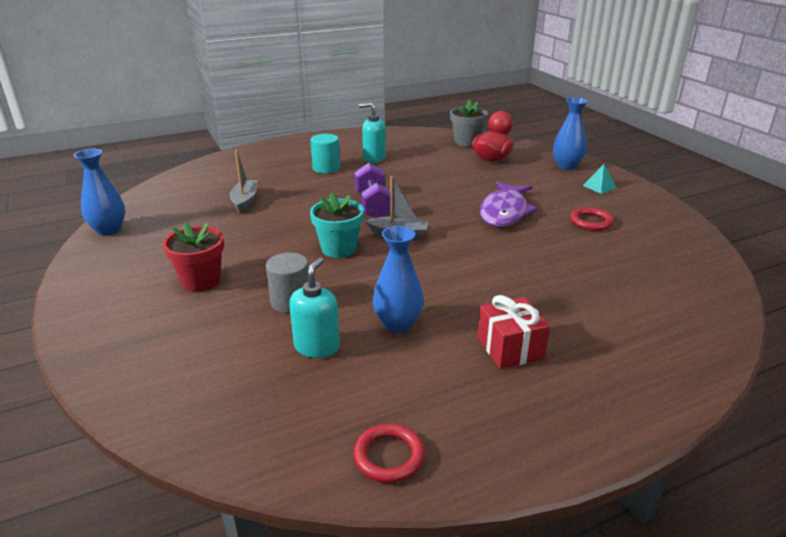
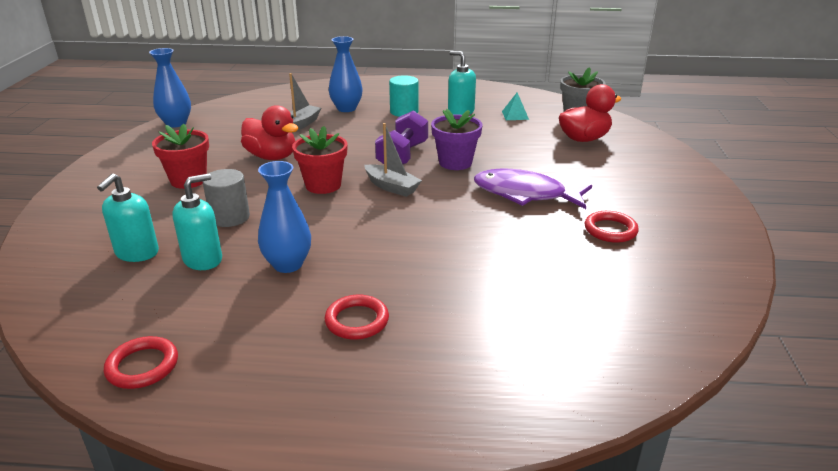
camera: 30 degrees right, 0 degrees up
(242, 363) = (137, 253): none -> turquoise soap dispenser
(257, 237) = (272, 157): none -> red duck
(339, 249) = (323, 185): turquoise flower pot -> red flower pot
(423, 201) = (455, 162): none -> purple flower pot
(504, 212) = (525, 194): purple fish -> purple fish turned 60 degrees clockwise
(510, 348) = (357, 320): red gift -> red ring
(566, 166) = (663, 165): blue vase -> blue vase (346, 108)
(599, 186) = (674, 196): turquoise pyramid -> turquoise pyramid (515, 115)

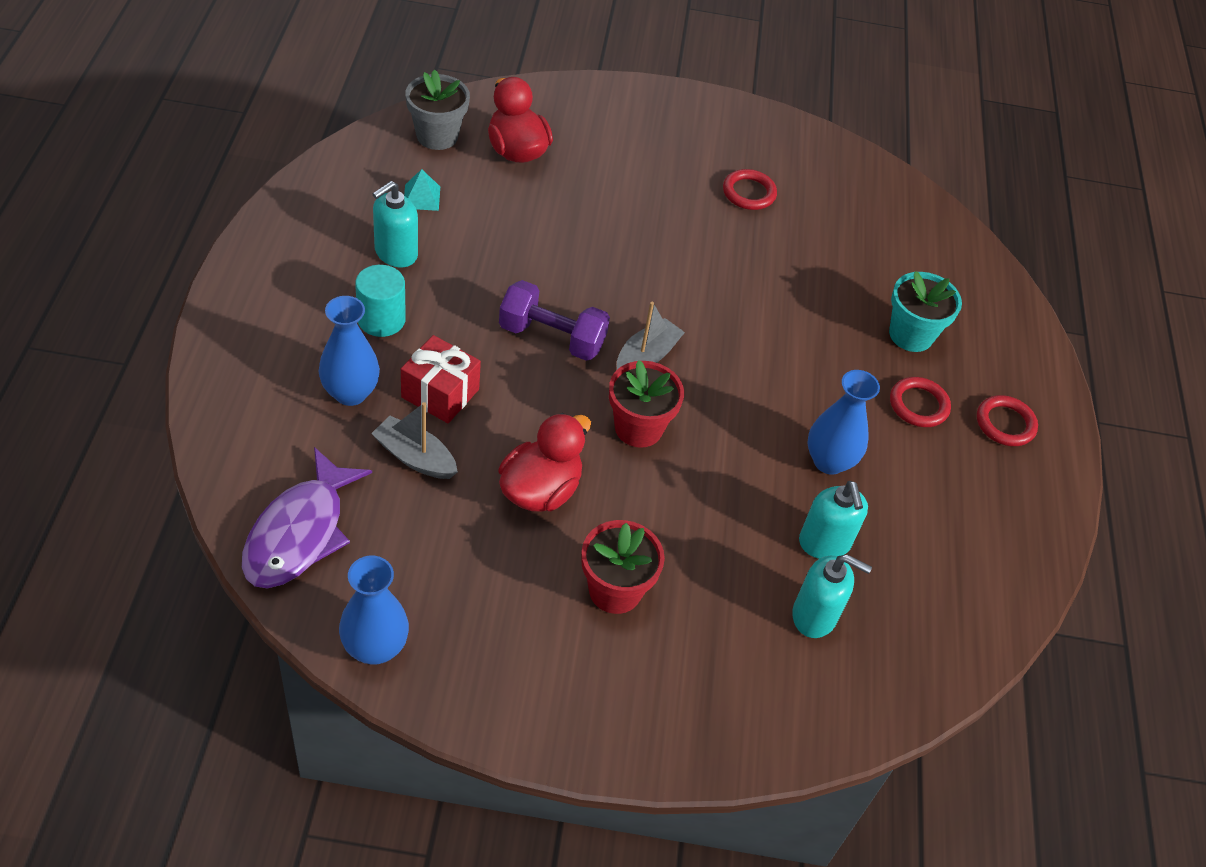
camera: 95 degrees left, 20 degrees up
(142, 366) = (1005, 568): red ring -> red ring (1005, 424)
(203, 259) = (824, 543): turquoise soap dispenser -> turquoise soap dispenser turned 150 degrees counterclockwise
(230, 217) = (725, 526): grey cylinder -> none
(348, 128) = (440, 393): none -> red gift
(455, 162) = (579, 286): purple flower pot -> none
(455, 321) = (911, 335): none -> turquoise flower pot
(525, 194) = (669, 238): purple fish -> purple fish (300, 532)

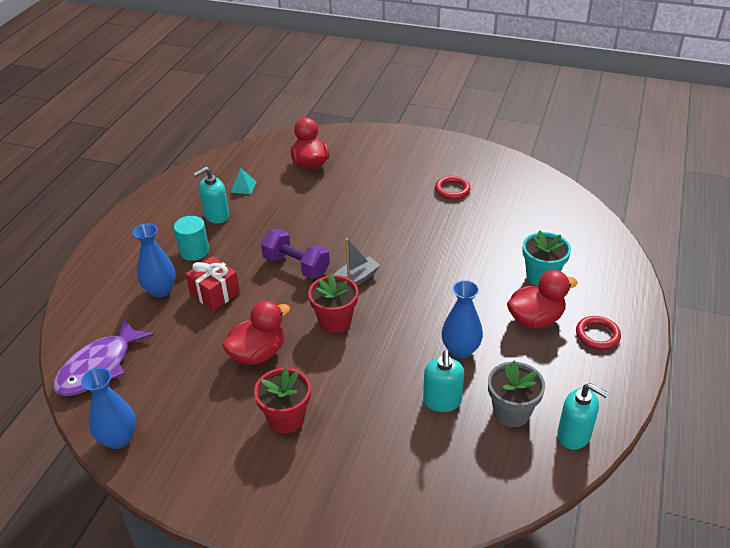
camera: 20 degrees right, 10 degrees down
(415, 457) = (186, 329): grey boat -> none
(437, 136) = (264, 155): grey flower pot -> grey flower pot (511, 412)
(814, 616) = (421, 447): turquoise soap dispenser -> turquoise soap dispenser (574, 435)
(918, 405) = (535, 319): red ring -> red duck

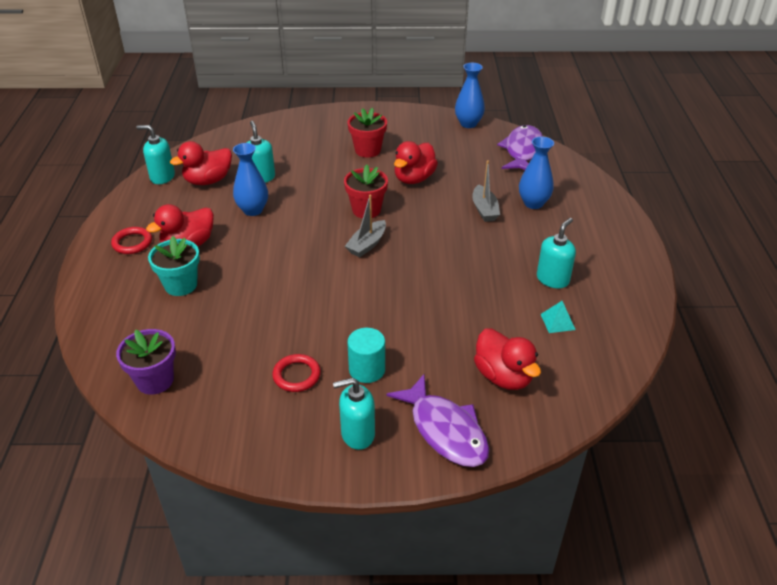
camera: 160 degrees right, 0 degrees up
(194, 251) = (538, 240): turquoise cylinder -> turquoise cylinder (367, 369)
(215, 294) = (484, 210): red gift -> grey boat
(296, 266) = (429, 246): purple dumbbell -> none
(367, 146) = (445, 430): none -> purple fish
(422, 153) = (357, 434): none -> turquoise soap dispenser
(511, 412) = (208, 181): grey flower pot -> red duck
(558, 206) = (155, 380): none -> purple flower pot

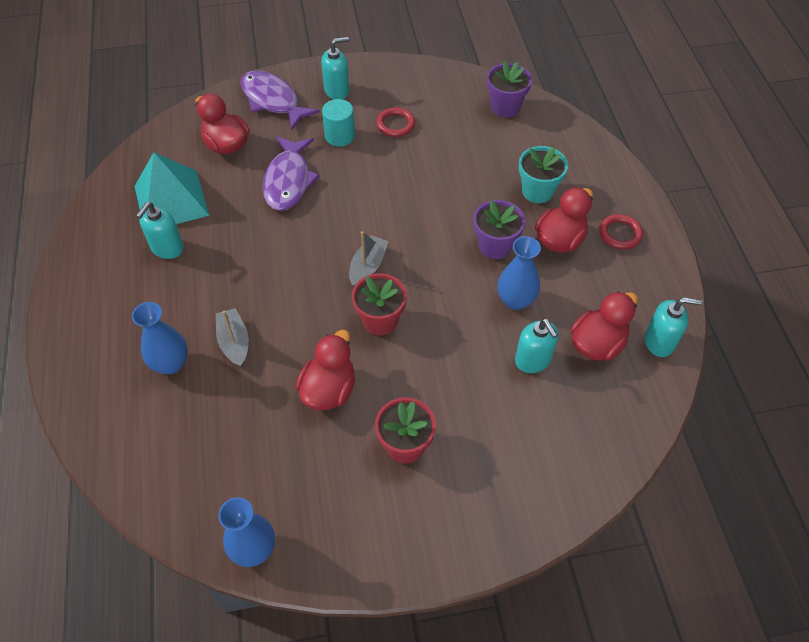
camera: 170 degrees right, 15 degrees up
(248, 246) = (495, 246): none -> purple flower pot
(522, 151) = (170, 482): purple fish -> purple fish (288, 181)
(557, 321) = (171, 200): turquoise pyramid -> turquoise pyramid, size x2.46

